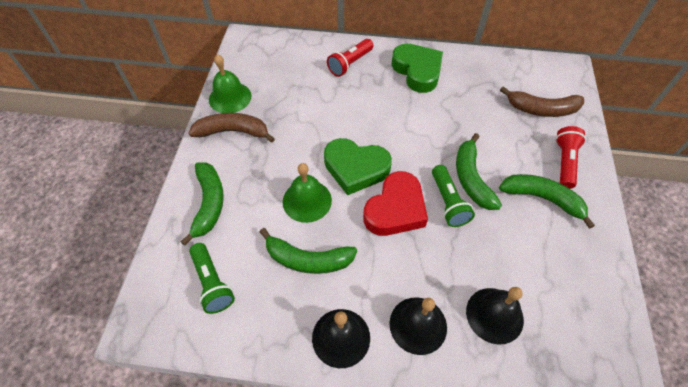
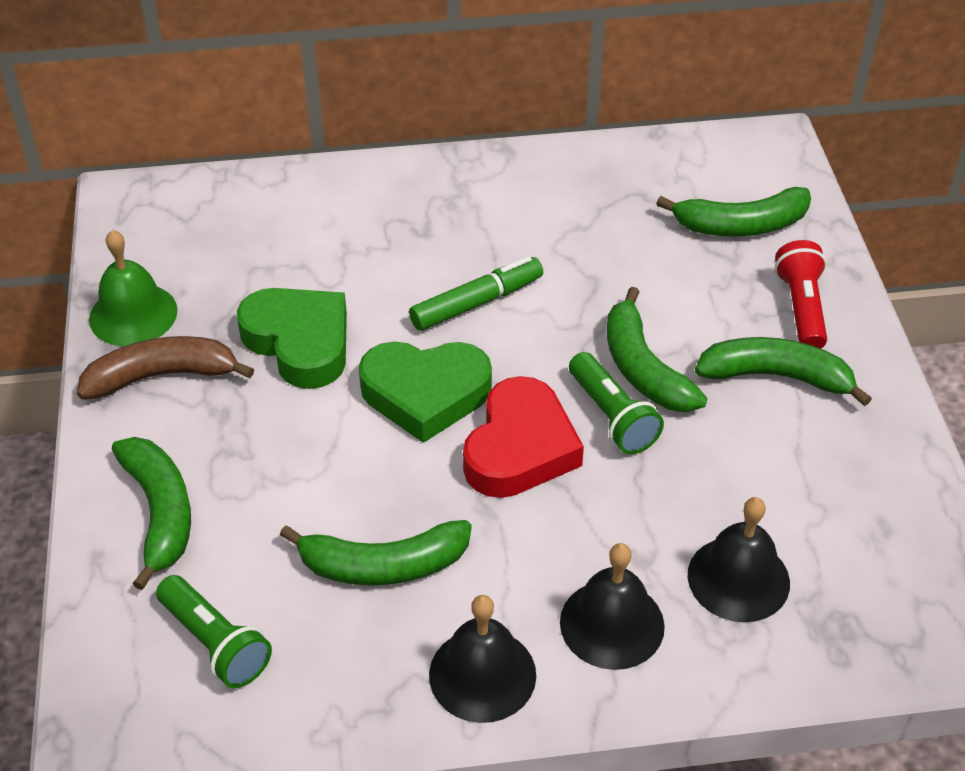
camera: 15 degrees left, 10 degrees down
(307, 200) = (350, 468): green bell -> none
(350, 64) = (356, 208): red flashlight -> none
(395, 124) = (477, 302): none -> green marker
(417, 71) = (493, 198): green heart -> green heart (299, 342)
(541, 109) = (740, 225): brown banana -> green banana

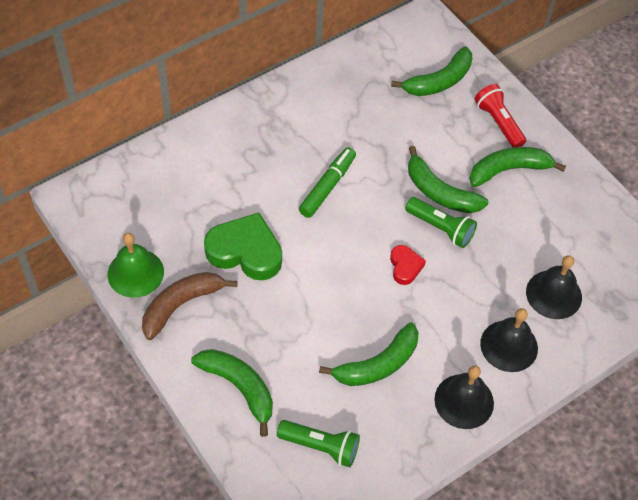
camera: 30 degrees left, 10 degrees up
(425, 394) = (335, 255): green heart -> none
(520, 448) = (405, 266): red heart -> red heart, size x0.52

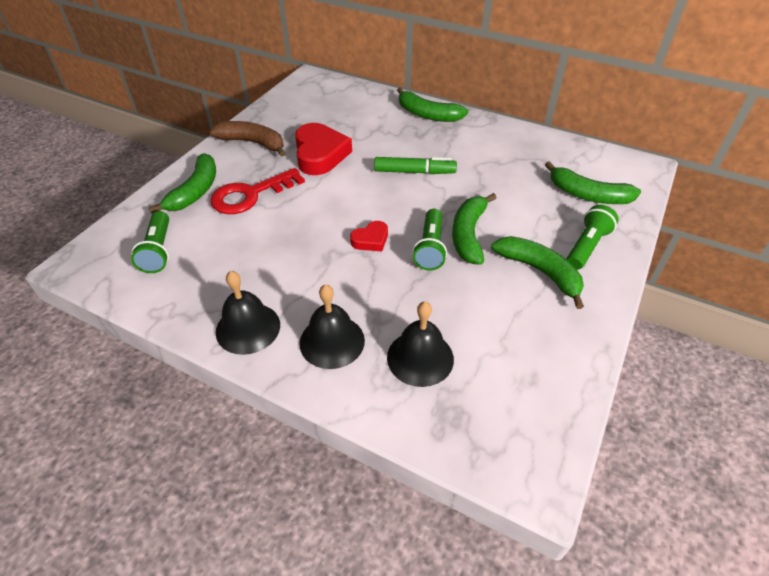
camera: 65 degrees right, 10 degrees down
(135, 273) = (267, 117): green bell -> none
(245, 251) = (320, 154): green heart -> red heart
(278, 339) = (250, 195): none -> red key
(377, 364) = (257, 257): green banana -> green banana (427, 114)
(498, 122) = (587, 246): red flashlight -> green flashlight

